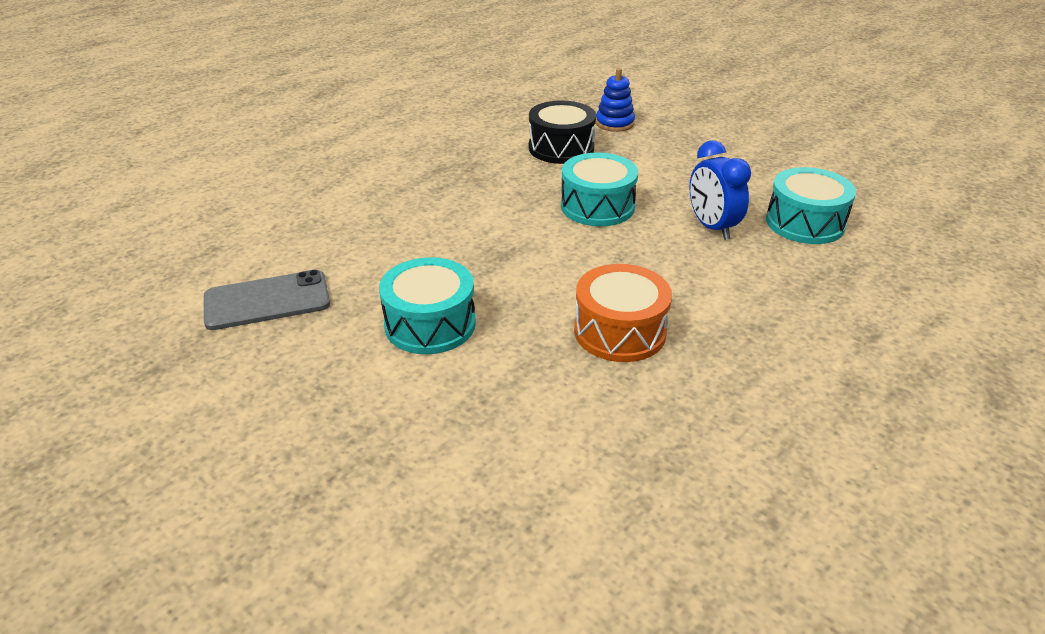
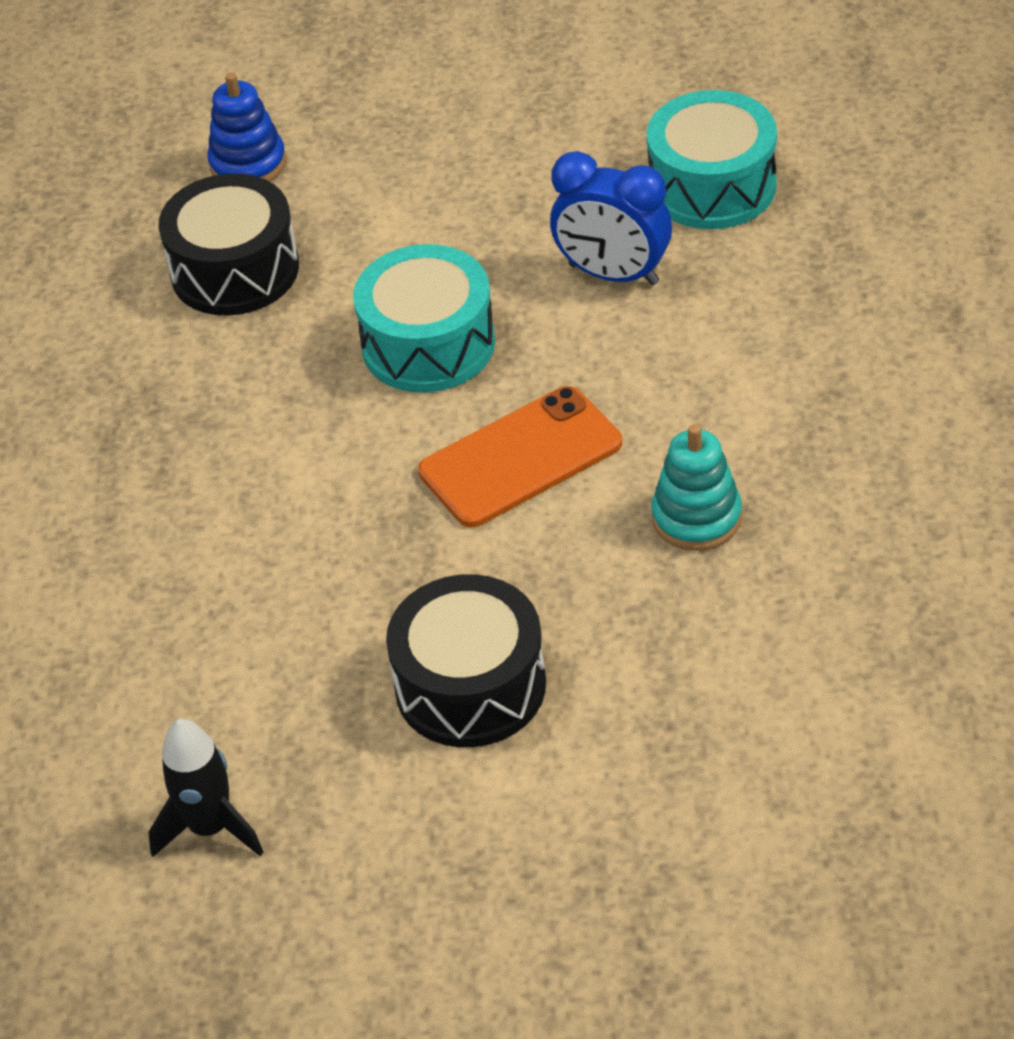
camera: 40 degrees left, 10 degrees up
(267, 301) = (210, 827): grey phone -> black rocket
(430, 324) = (470, 686): turquoise drum -> black drum
(576, 262) = (520, 458): none -> orange phone
(619, 331) = (696, 517): orange drum -> turquoise stacking toy

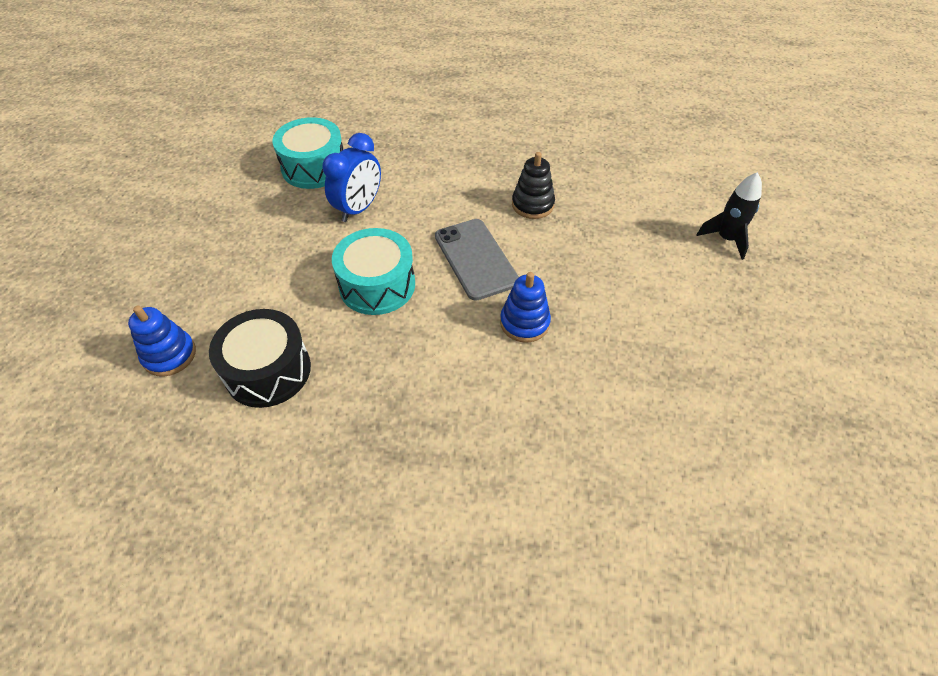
camera: 85 degrees left, 5 degrees up
(210, 827) = (717, 419): black rocket -> black rocket (726, 239)
(379, 548) = (524, 323): none -> blue stacking toy
(470, 686) = (626, 296): black drum -> none
(520, 458) = (475, 259): orange phone -> grey phone
(696, 517) = (532, 205): turquoise stacking toy -> black stacking toy

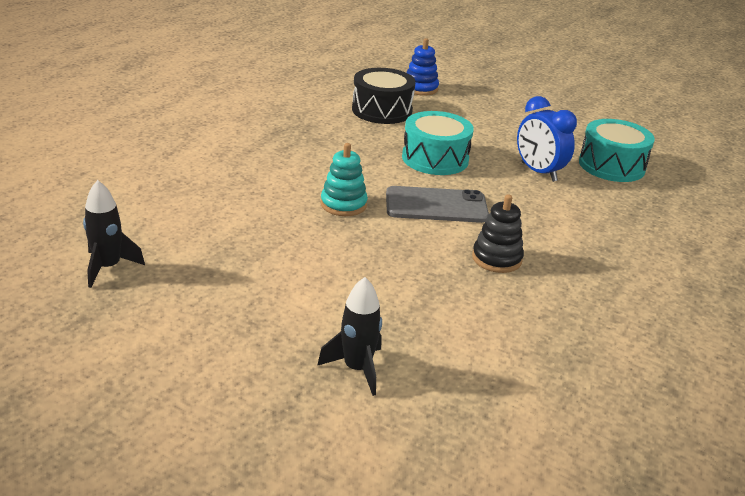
camera: 110 degrees right, 20 degrees down
(524, 323) = (343, 204): blue stacking toy -> turquoise stacking toy
(779, 451) = (108, 267): none -> black rocket

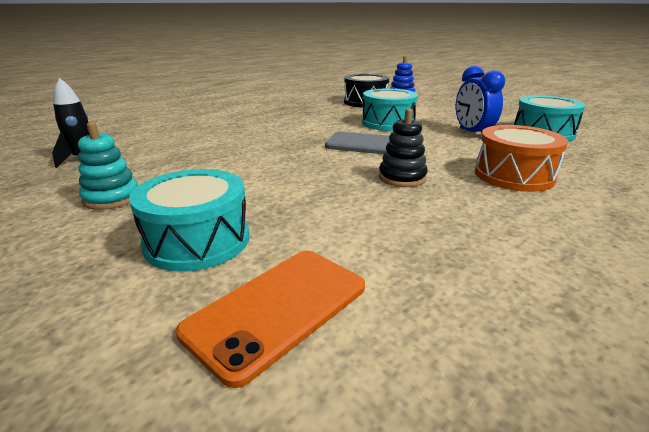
camera: 20 degrees right, 5 degrees down
(343, 204) = (294, 140): turquoise stacking toy -> turquoise stacking toy (112, 198)
(357, 369) = (197, 241): black rocket -> turquoise drum
(474, 422) = (278, 309): none -> orange phone
(600, 243) = (513, 176): none -> orange drum

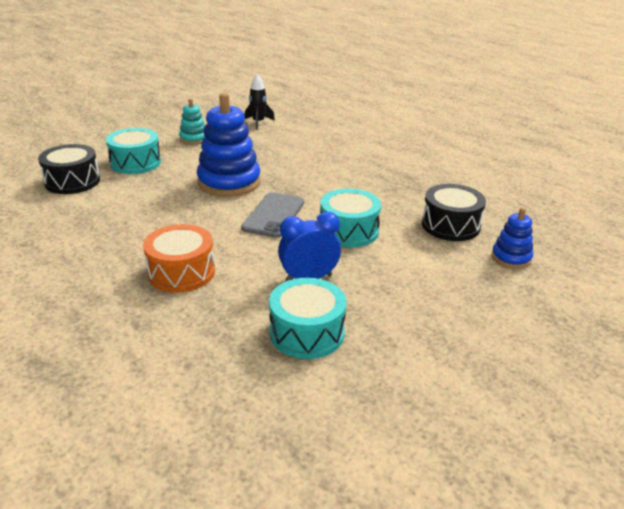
camera: 90 degrees right, 5 degrees up
(278, 309) = (72, 181): orange phone -> black drum
(290, 166) = (229, 182): none -> blue stacking toy
(402, 178) = (194, 222): black stacking toy -> none

